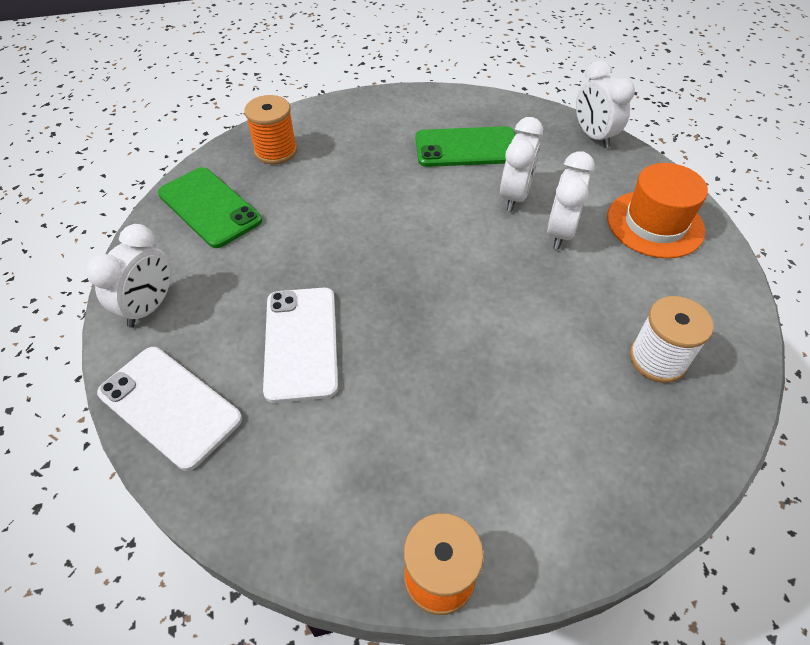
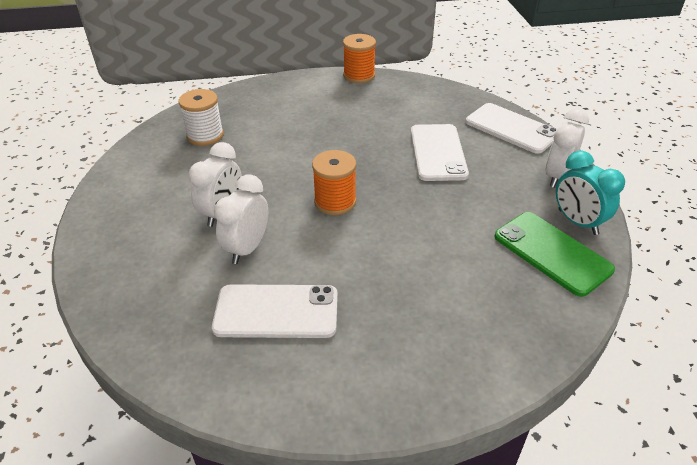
camera: 175 degrees left, 10 degrees down
(163, 242) = (577, 222): none -> turquoise clock
(276, 151) = (507, 319): orange spool -> orange spool (335, 202)
(467, 148) = (276, 311): green phone -> white phone
(593, 136) = (117, 320): white clock -> none
(655, 224) = (133, 216): orange hat -> none

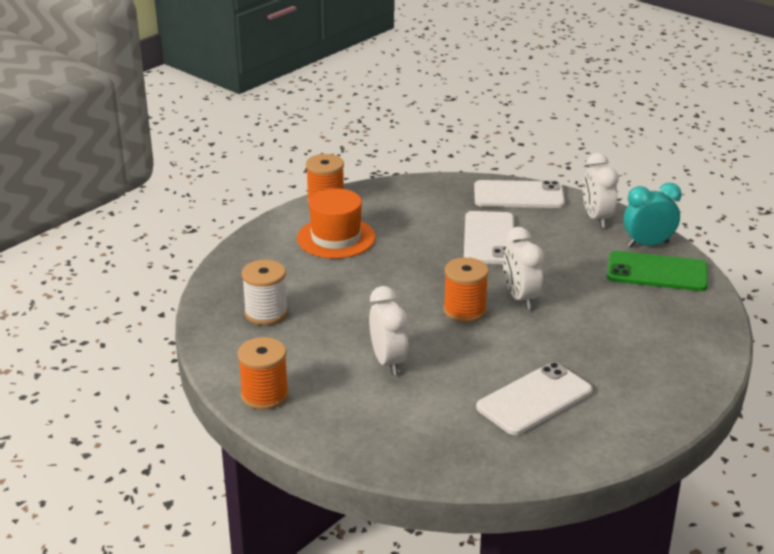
camera: 40 degrees left, 10 degrees down
(114, 193) = (264, 395): none -> orange spool
(247, 248) = (449, 374): white clock -> white clock (520, 298)
(327, 104) = (336, 238): none -> orange hat
(438, 152) = (489, 238): white phone -> white phone turned 45 degrees clockwise
(577, 222) = (648, 244): turquoise clock -> turquoise clock turned 150 degrees clockwise

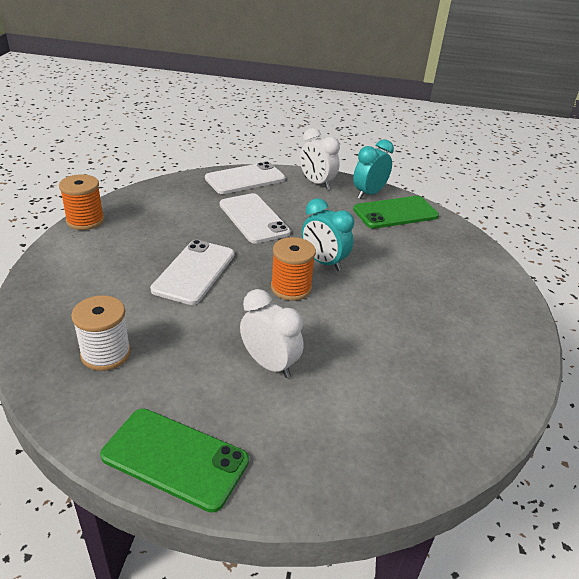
camera: 35 degrees left, 5 degrees up
(264, 395) = (175, 458): orange spool -> green phone
(336, 238) = (121, 252): orange hat -> none
(520, 298) = (323, 262): white clock -> turquoise clock
(534, 399) = (421, 354): white phone -> white phone (194, 272)

